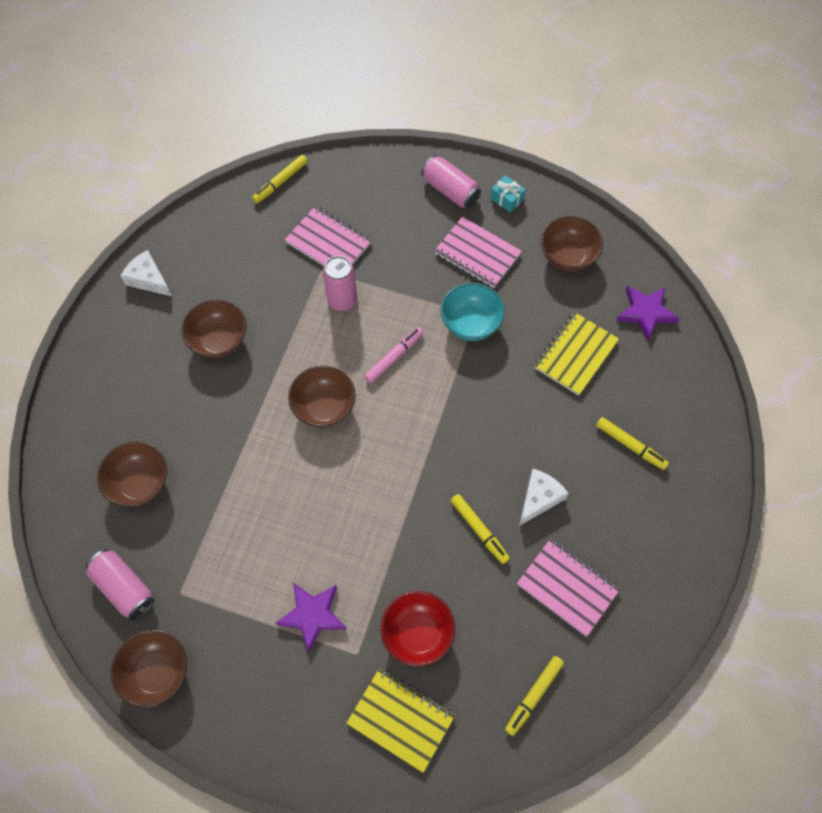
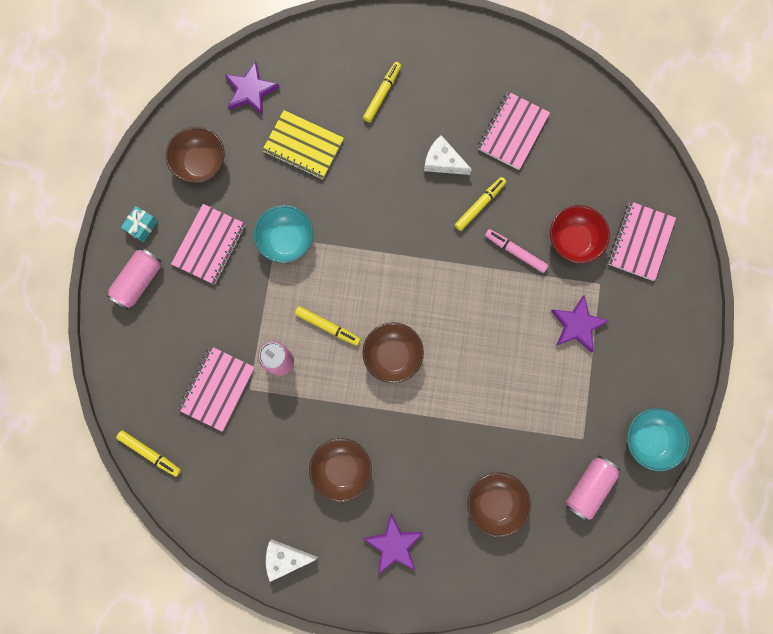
camera: 100 degrees left, 15 degrees up
(129, 376) = (394, 544): none -> purple star
(148, 279) = (285, 558): white cheese -> white cheese turned 60 degrees clockwise
(157, 672) = (649, 439): brown bowl -> turquoise bowl
(394, 357) = (332, 302): pink marker -> pink marker (515, 252)
(401, 719) = (640, 241): yellow notebook -> pink notebook
(533, 696) = (601, 147): yellow marker -> yellow marker (327, 327)

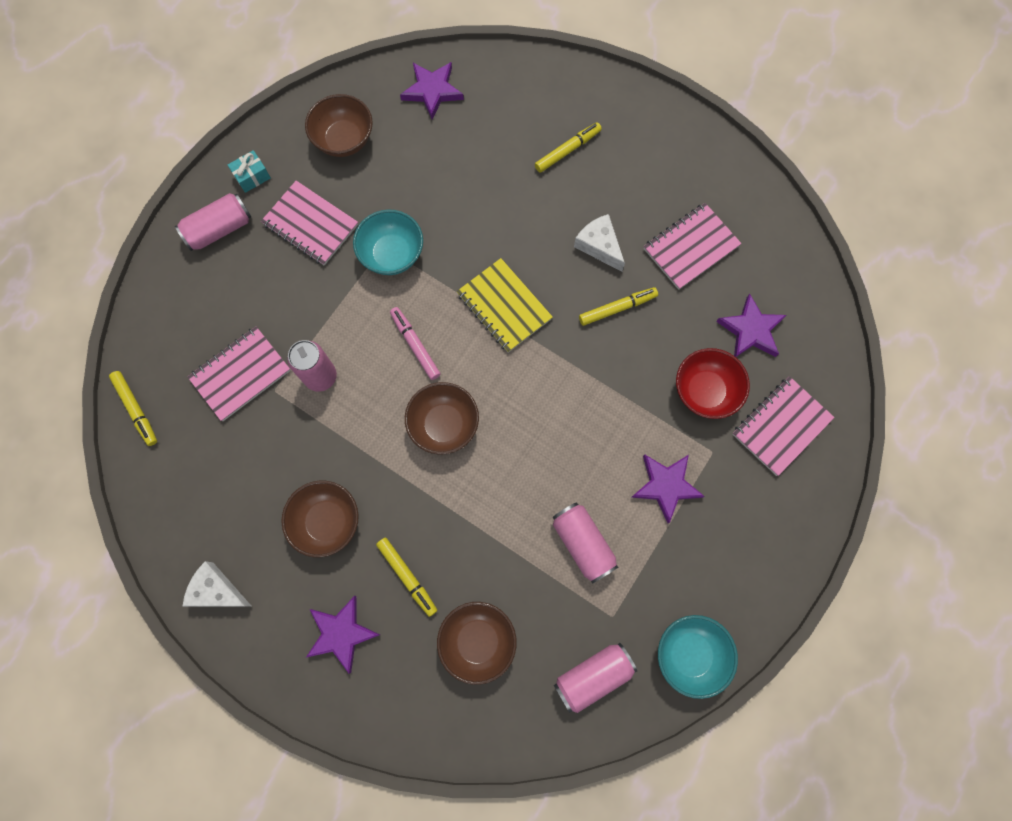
camera: 25 degrees right, 5 degrees down
(210, 245) = (310, 225): pink notebook -> pink notebook turned 75 degrees clockwise
(303, 146) = (458, 167): yellow notebook -> yellow notebook (504, 306)
(327, 327) = (389, 363): yellow marker -> yellow marker (407, 577)
(515, 252) = (633, 375): pink marker -> pink marker (415, 345)
(537, 396) = (583, 543): none -> pink can
(586, 177) = (751, 330): none -> purple star

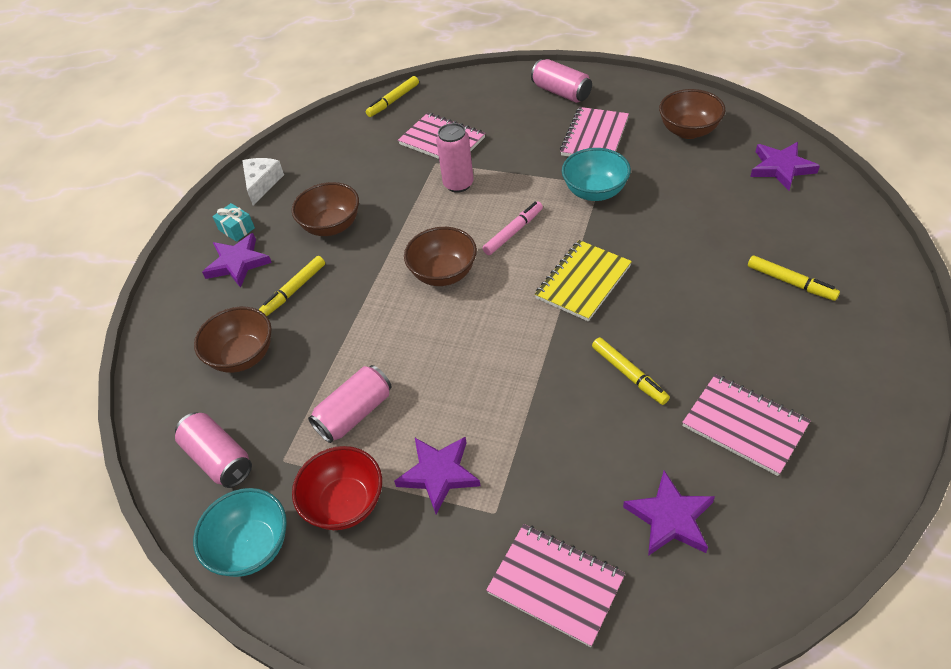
camera: 80 degrees right, 25 degrees down
(252, 176) = (618, 93): turquoise gift -> turquoise gift (236, 229)
(599, 246) = (694, 339): white cheese -> none
(705, 391) = (567, 486): red bowl -> red bowl (345, 503)

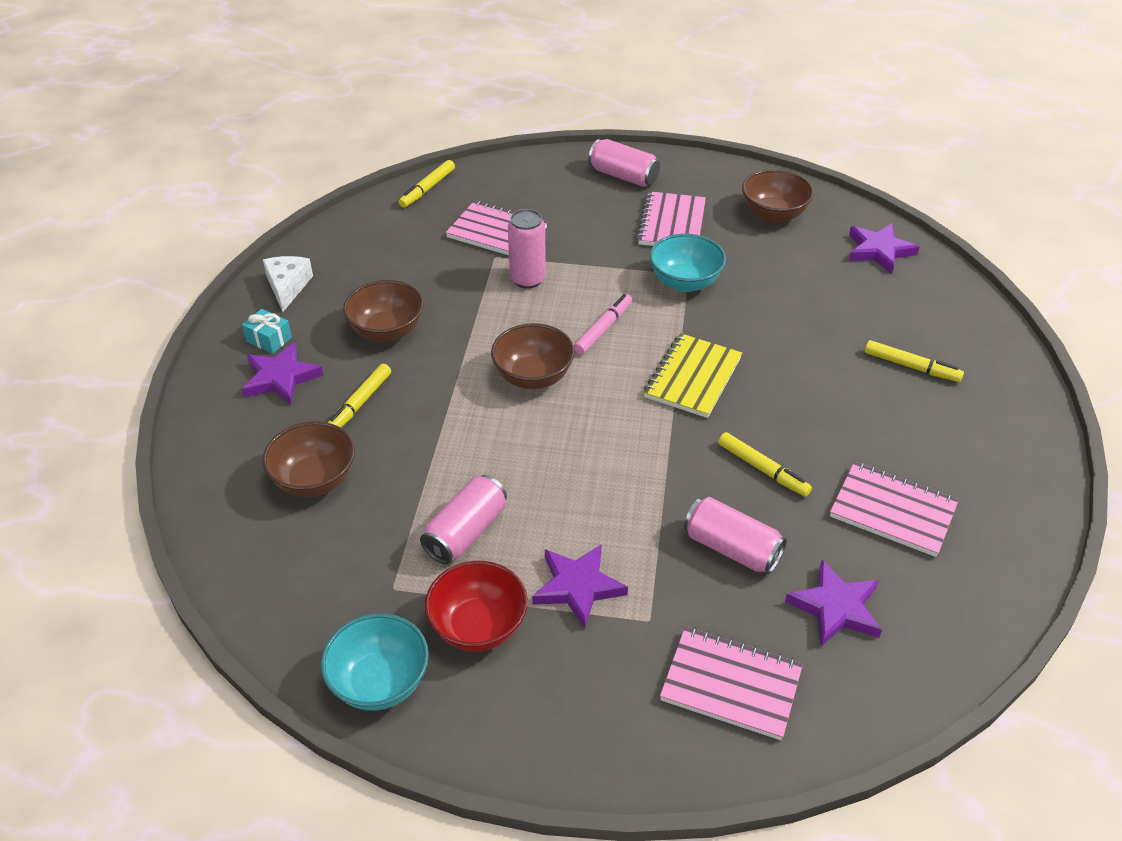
camera: 15 degrees left, 5 degrees down
(219, 458) = (315, 593): pink can -> pink can (731, 548)

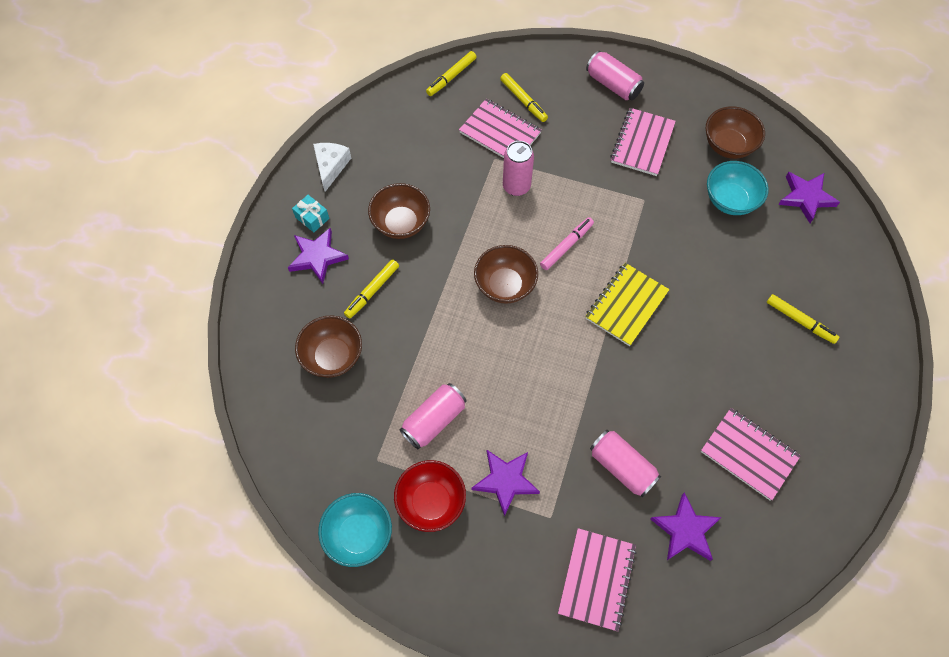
camera: 10 degrees right, 20 degrees up
(685, 282) = (640, 208): turquoise bowl -> turquoise bowl (730, 200)
(731, 684) = (596, 579): pink notebook -> pink notebook turned 75 degrees clockwise
(763, 469) = (660, 400): yellow marker -> yellow marker (523, 101)

